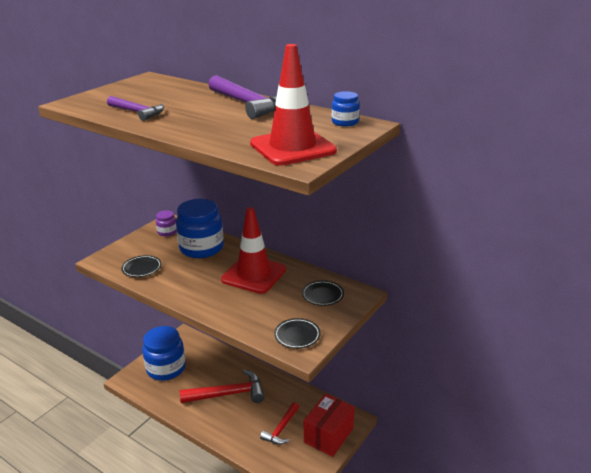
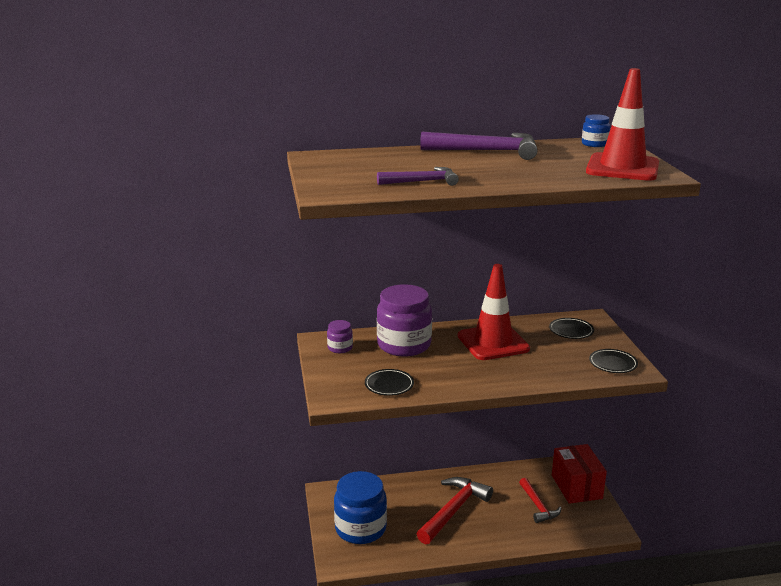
camera: 45 degrees left, 5 degrees down
(201, 248) = (404, 345): blue jar -> purple jar

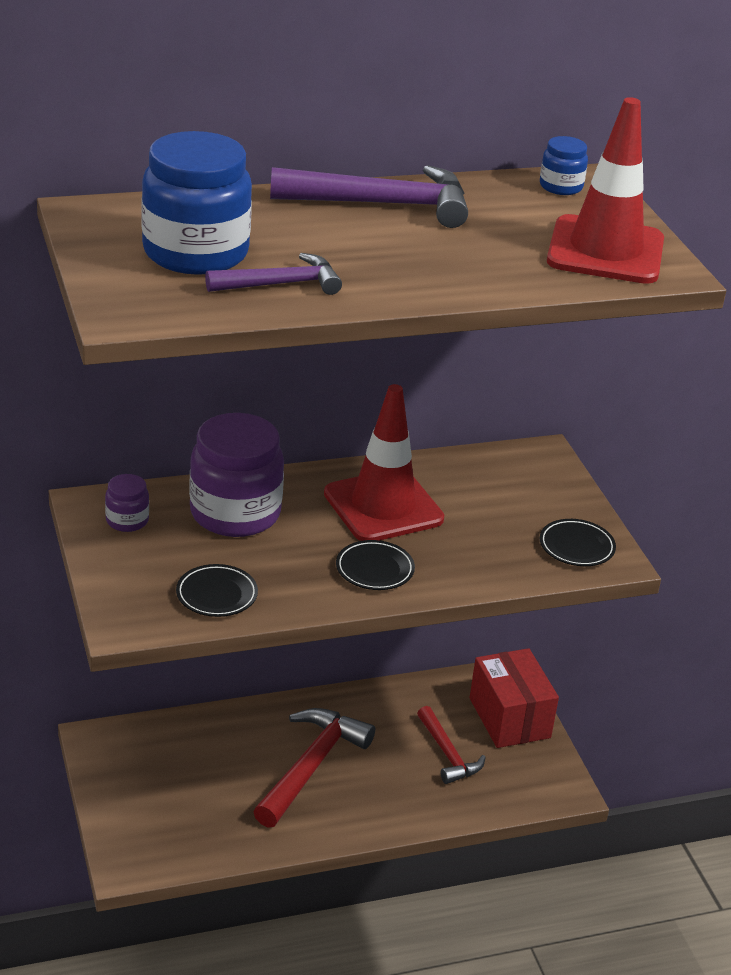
camera: 10 degrees left, 10 degrees up
(360, 528) = (159, 803): blue jar -> blue jar (195, 253)
(571, 331) = (510, 481): black plate -> black plate (374, 569)

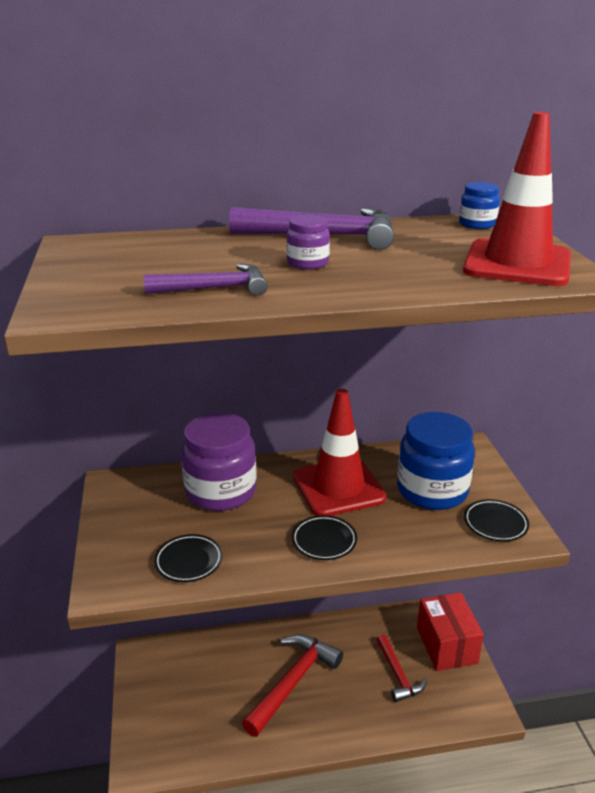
camera: 10 degrees right, 5 degrees down
(127, 520) = (135, 496): purple jar -> purple jar (308, 263)
(195, 253) = (150, 268): blue jar -> blue jar (432, 490)

